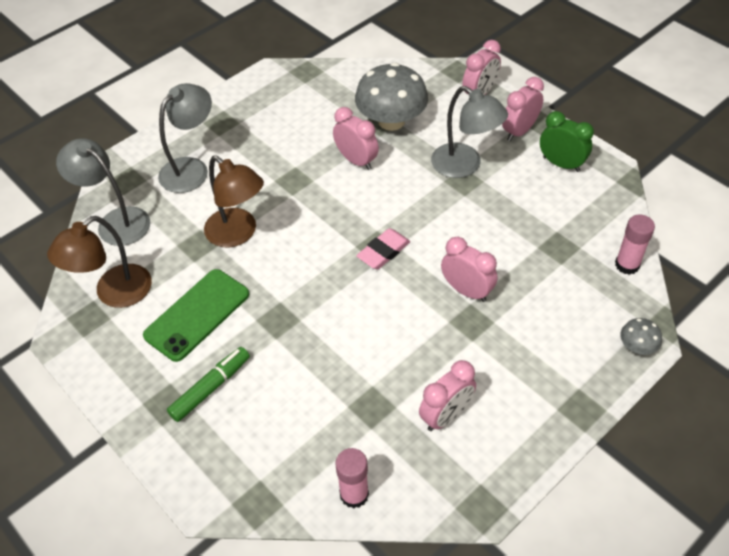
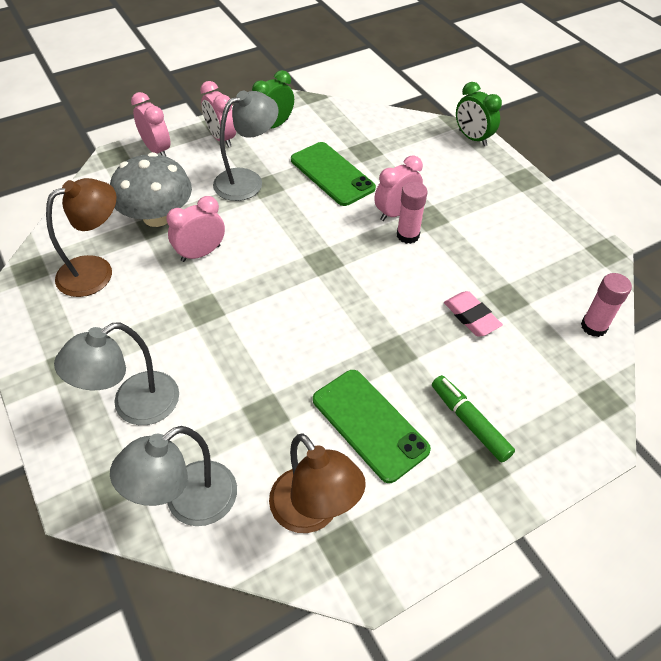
camera: 80 degrees left, 0 degrees up
(191, 168) = (134, 406): grey lamp -> grey lamp turned 90 degrees counterclockwise
(238, 234) = (264, 371): brown lamp -> brown lamp (96, 271)
(383, 251) = (332, 257): pink eraser -> pink eraser (471, 316)
(446, 416) = (521, 253): pink clock -> none
(505, 227) = (332, 174): none -> green phone
(627, 265) = (395, 122): pink glue stick -> pink glue stick (408, 235)
(637, 346) = (472, 138): grey mushroom -> green clock

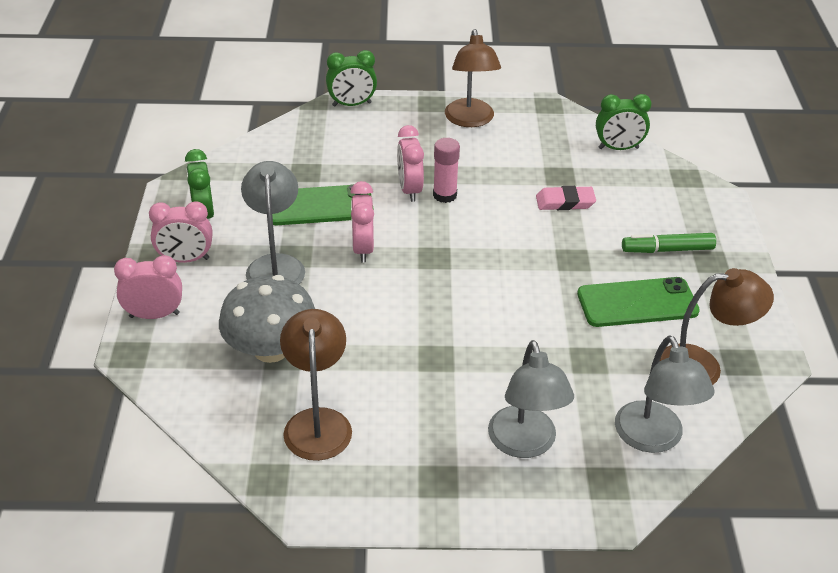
camera: 60 degrees left, 10 degrees down
(200, 253) = (356, 335): pink clock -> pink clock (362, 249)
(525, 210) = (470, 120): none -> brown lamp
(593, 326) = (618, 148): pink glue stick -> green clock

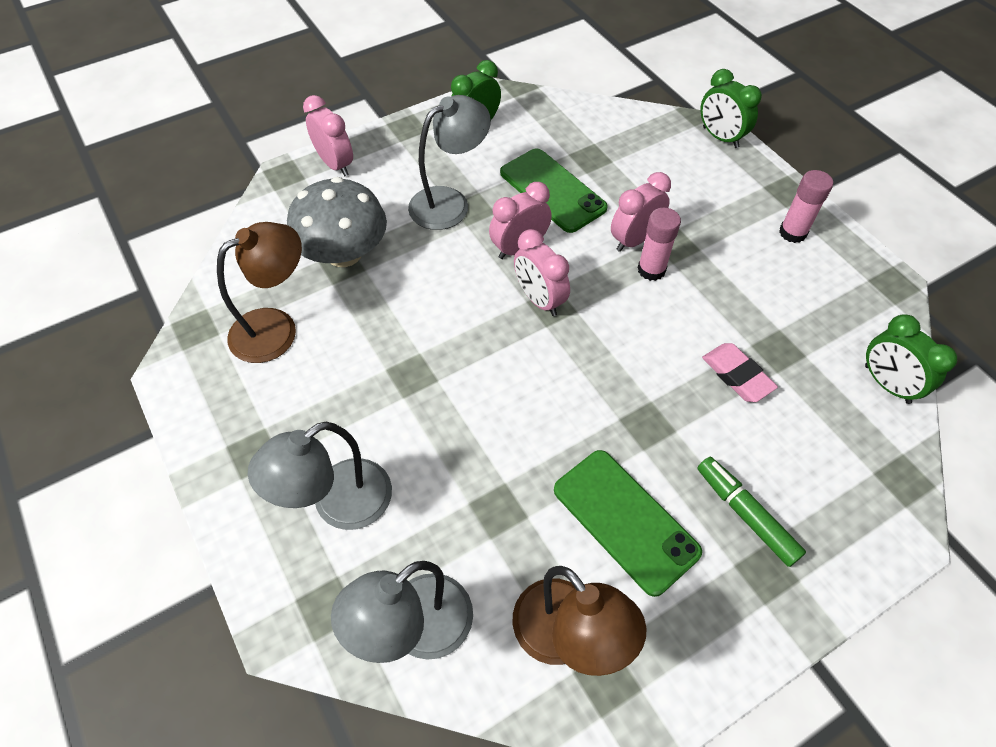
camera: 60 degrees right, 15 degrees up
(185, 259) = (413, 147): pink clock -> pink clock (539, 299)
(470, 120) = (792, 232): brown lamp -> pink glue stick

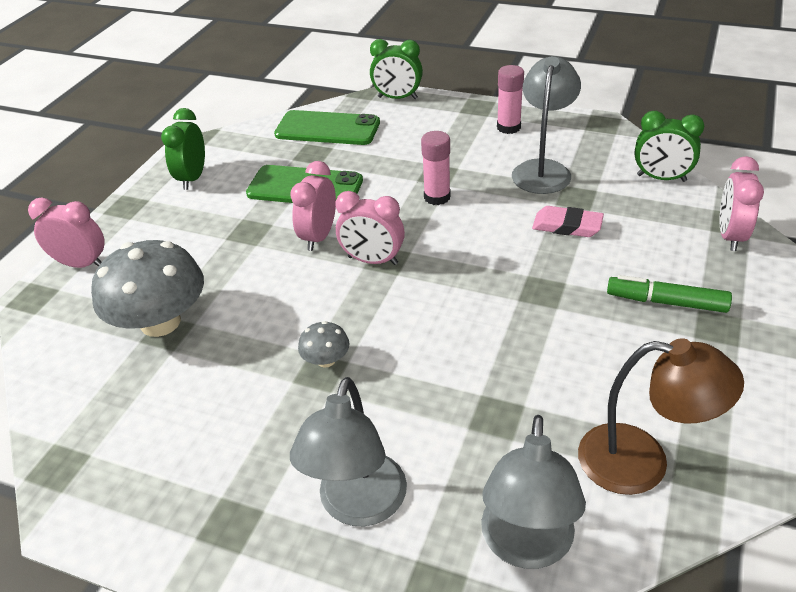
camera: 35 degrees left, 15 degrees down
(276, 328) = (150, 414): brown lamp -> none
(423, 368) = (326, 360): none -> grey mushroom
(449, 202) = (224, 237): grey lamp -> grey lamp (543, 169)
(625, 520) = (595, 359): green phone -> green phone (327, 129)
(634, 240) = (403, 186): pink clock -> pink clock (730, 236)

